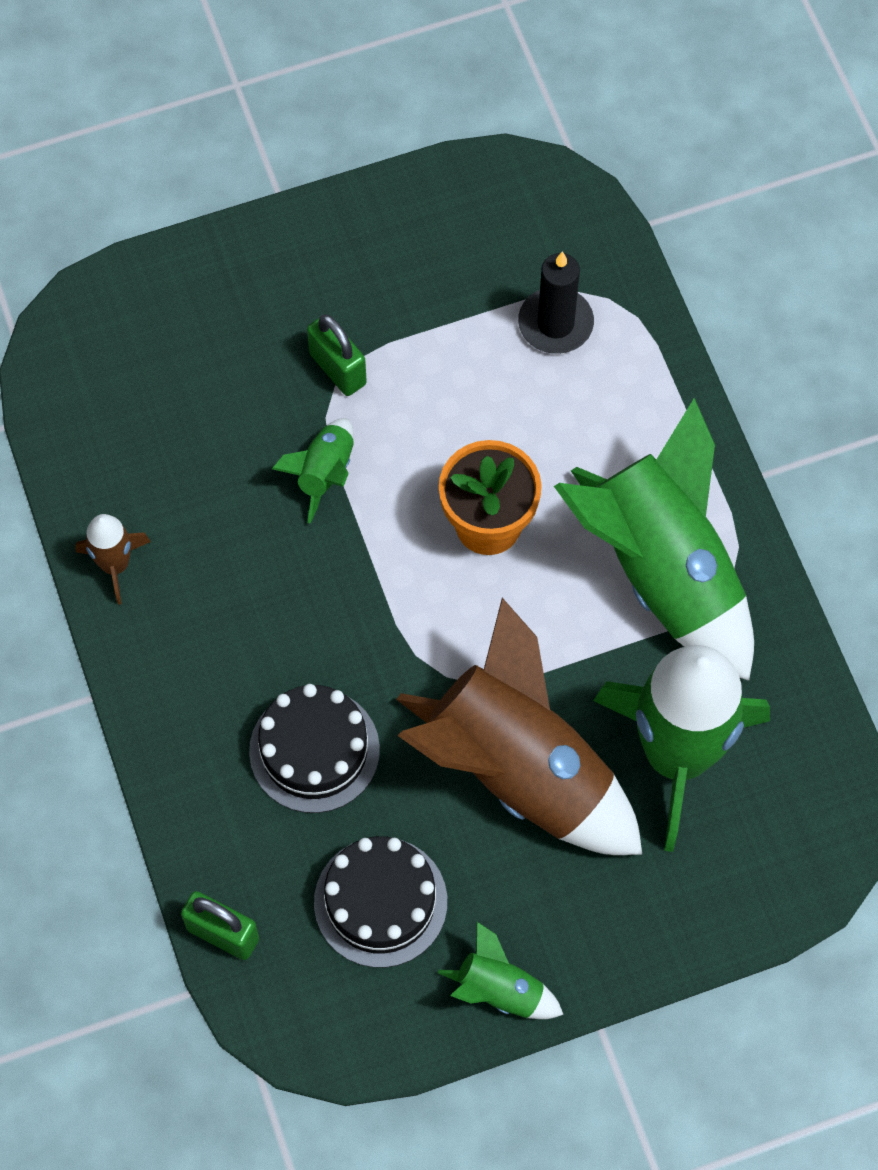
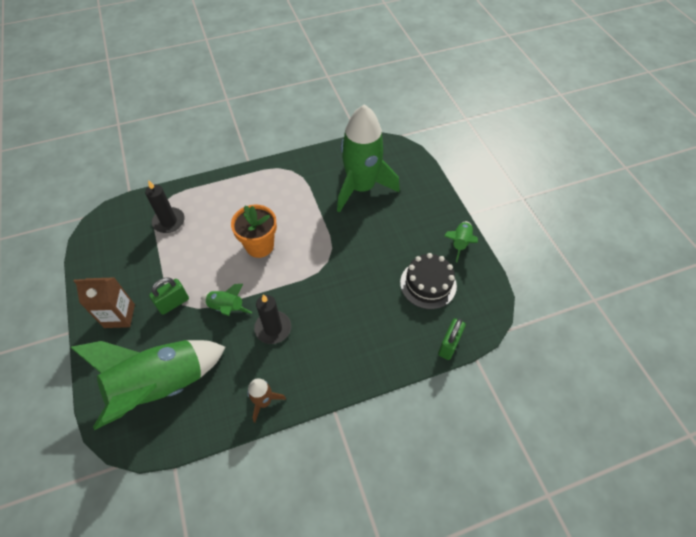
camera: 90 degrees left, 10 degrees down
(273, 569) = (273, 328): none -> black candle
(310, 274) = (119, 316): none -> brown carton
(314, 750) = (361, 310): black cake -> none
(519, 771) = (369, 236): brown rocket -> none
(662, 572) = (286, 190): green rocket -> green rocket (161, 386)

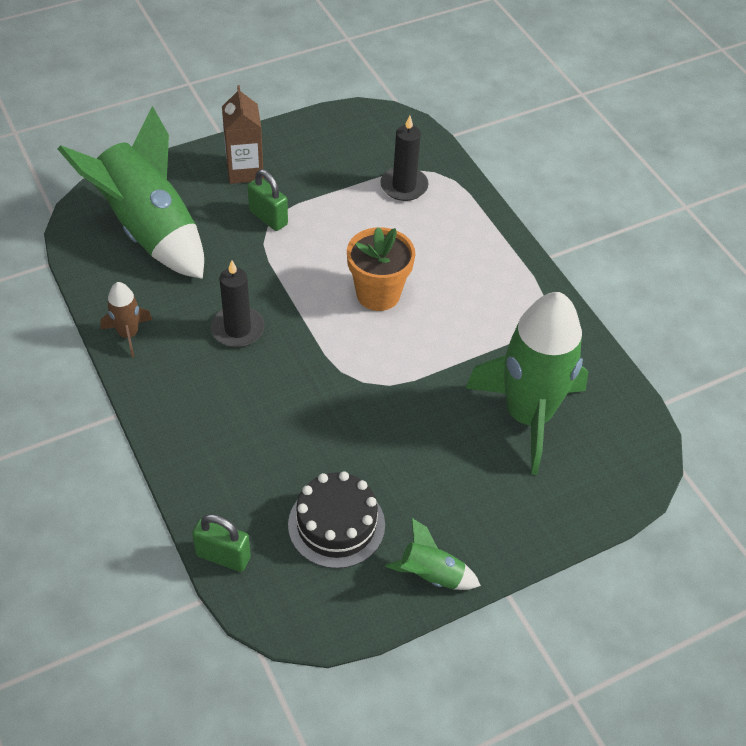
camera: 80 degrees right, 5 degrees down
(226, 308) = (266, 273): green rocket -> none

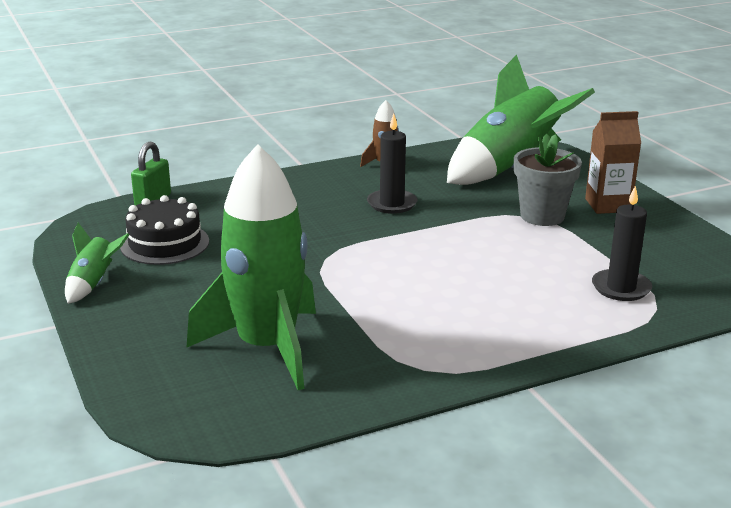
camera: 95 degrees right, 25 degrees down
(268, 218) = (542, 216): green padlock -> grey flower pot
(378, 294) = (443, 268): orange flower pot -> none

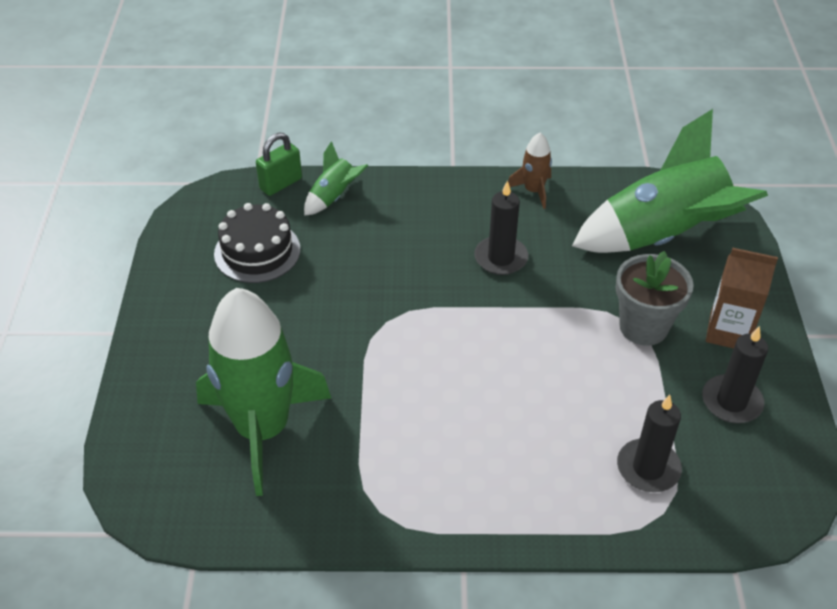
camera: 25 degrees right, 20 degrees up
(93, 284) = (168, 289): green rocket -> green rocket (333, 197)
(646, 239) = (731, 402): none -> black candle

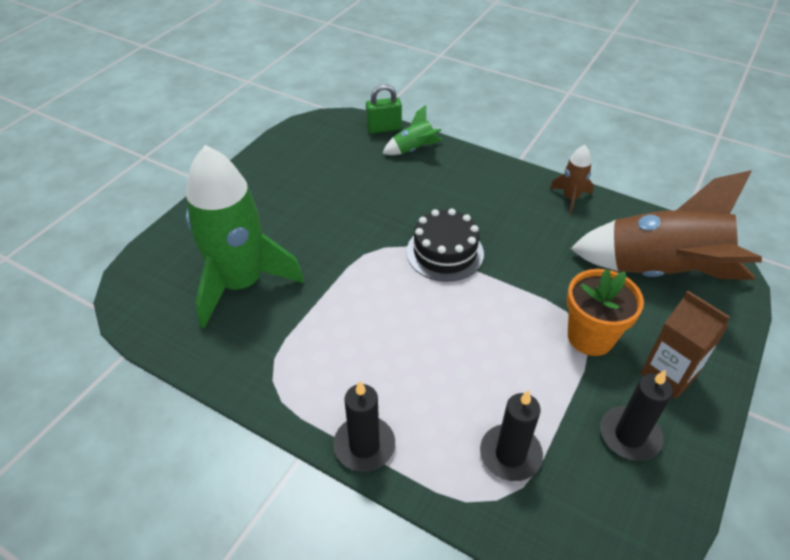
camera: 30 degrees right, 0 degrees up
(257, 251) = (333, 165): black cake -> black cake (445, 252)
(501, 258) = (507, 236): black candle -> black candle (364, 445)
(643, 327) = (590, 337): grey flower pot -> orange flower pot
(662, 236) = (659, 272): green rocket -> brown rocket

